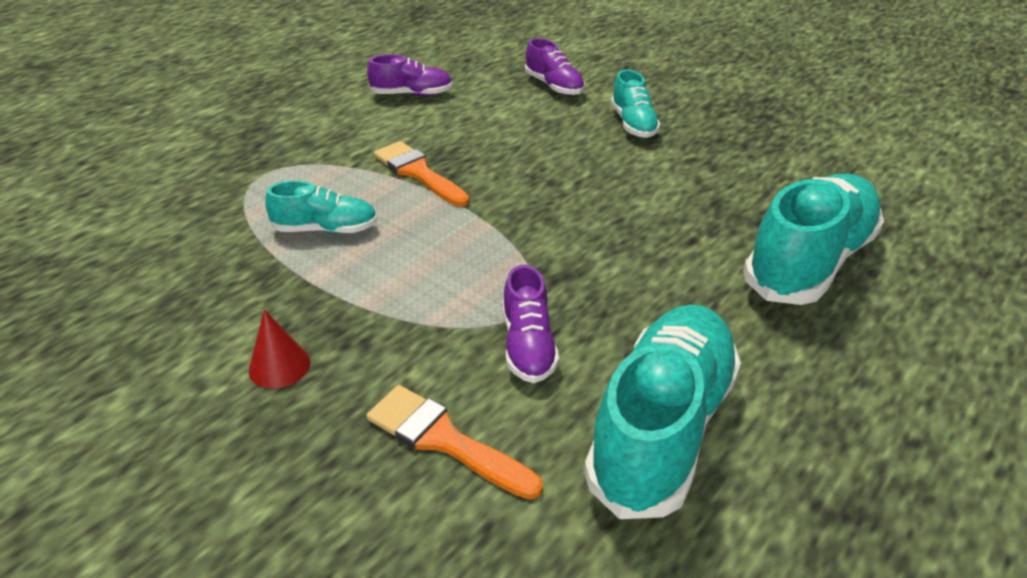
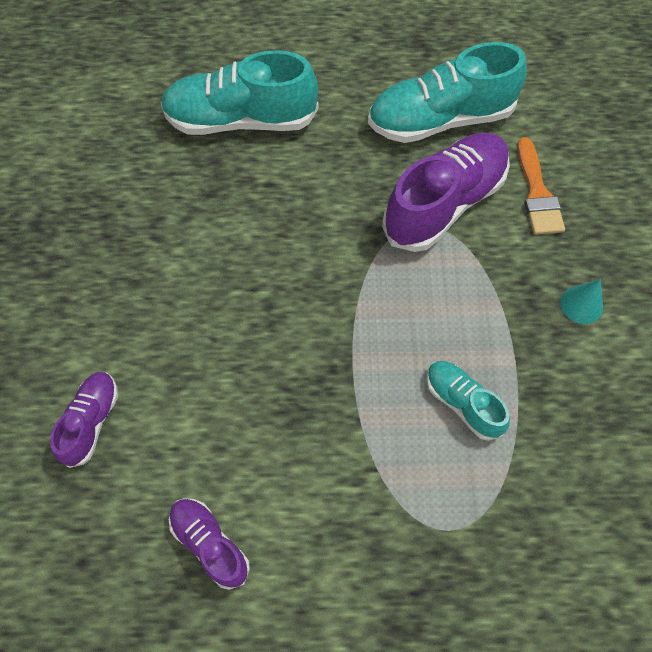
camera: 130 degrees left, 25 degrees up
(279, 366) = (581, 304): red cone -> turquoise cone
(418, 172) = (338, 408): orange brush -> none
(528, 346) = (444, 204): purple shoe -> purple shoe, size x1.91
(633, 124) = (124, 308): turquoise shoe -> none

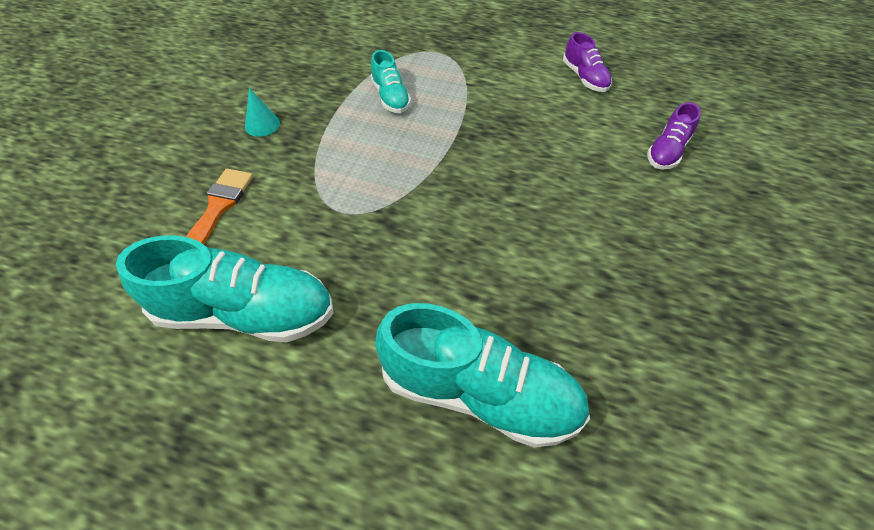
camera: 160 degrees left, 10 degrees down
(444, 204) = (308, 224): purple shoe -> none

